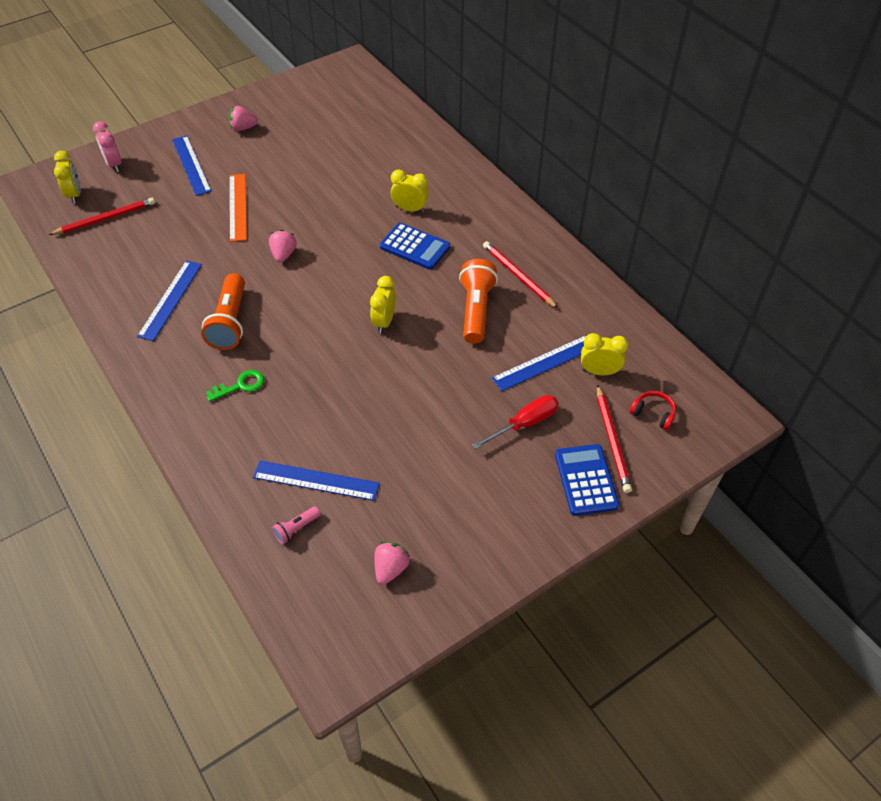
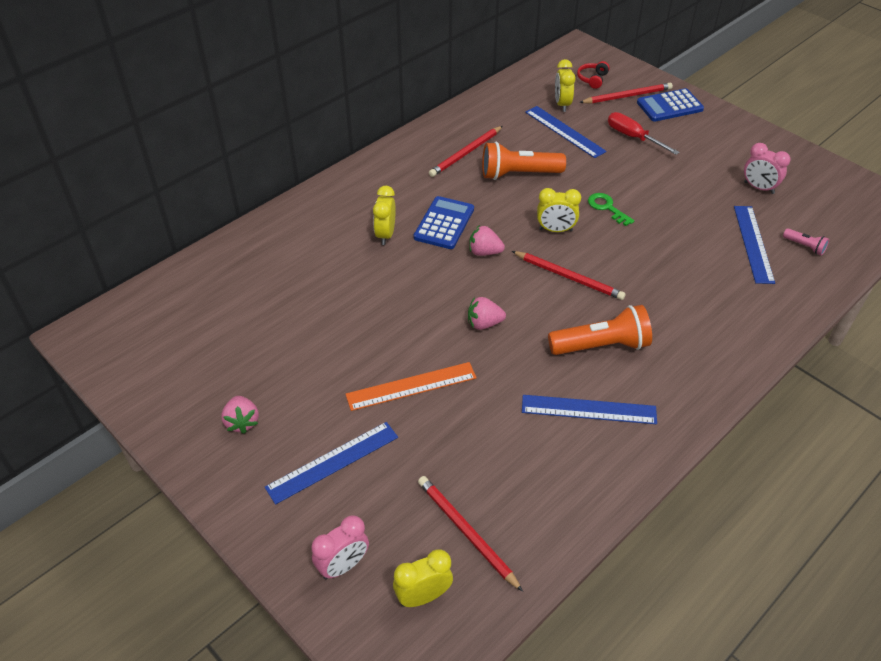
camera: 100 degrees left, 5 degrees down
(240, 385) = (679, 316): green key -> green key (607, 208)
(318, 318) = (568, 277): none -> red pencil
(390, 568) = (803, 190): pink strawberry -> pink strawberry (484, 252)
(405, 521) = (758, 188): none -> pink clock

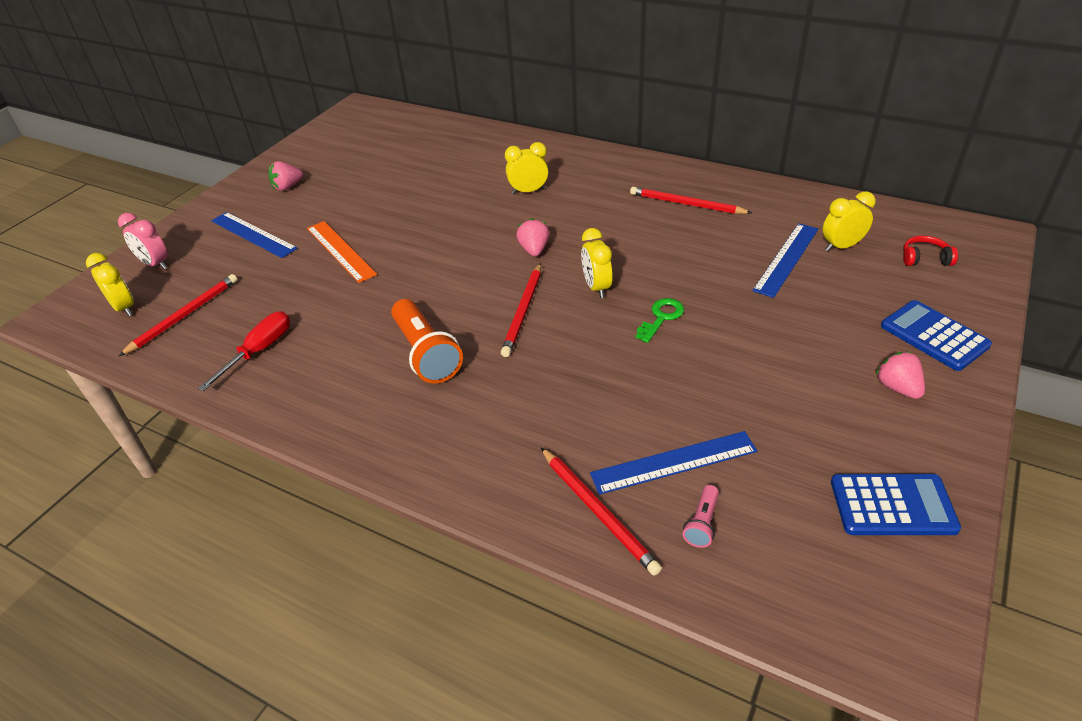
camera: 75 degrees right, 5 degrees down
(444, 223) = (564, 217): blue calculator -> blue calculator (892, 505)
(484, 323) = (431, 272): pink strawberry -> pink strawberry (897, 388)
(518, 174) = (677, 244): orange flashlight -> none
(588, 409) = (333, 360): blue ruler -> none
(627, 96) = (917, 294): red pencil -> red pencil (597, 511)
(633, 137) = (825, 314): red screwdriver -> red screwdriver (259, 351)
(758, 188) = (810, 455): pink clock -> none

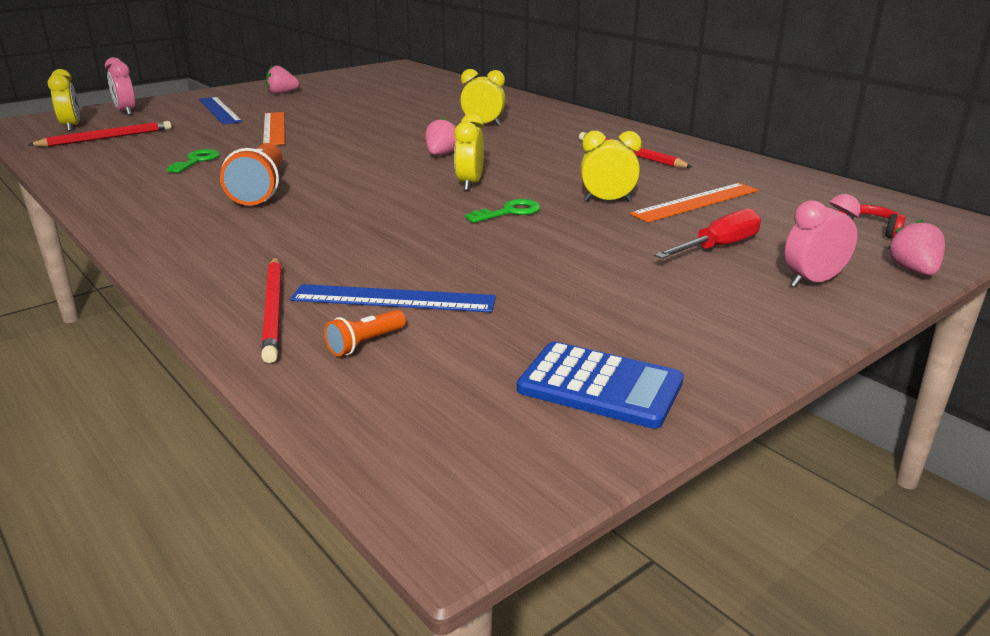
camera: 20 degrees right, 15 degrees down
(259, 351) = (132, 164): red screwdriver -> red screwdriver (718, 247)
(318, 326) = (196, 161): none -> green key
(523, 311) = (381, 184): red pencil -> none
(702, 523) = (365, 343): pink flashlight -> orange flashlight
(786, 259) = (696, 202): blue ruler -> orange ruler
(841, 246) = (772, 205): yellow clock -> yellow clock (607, 201)
(897, 388) = (718, 307): pink strawberry -> pink strawberry (913, 271)
(934, 336) = (813, 282): blue calculator -> pink clock

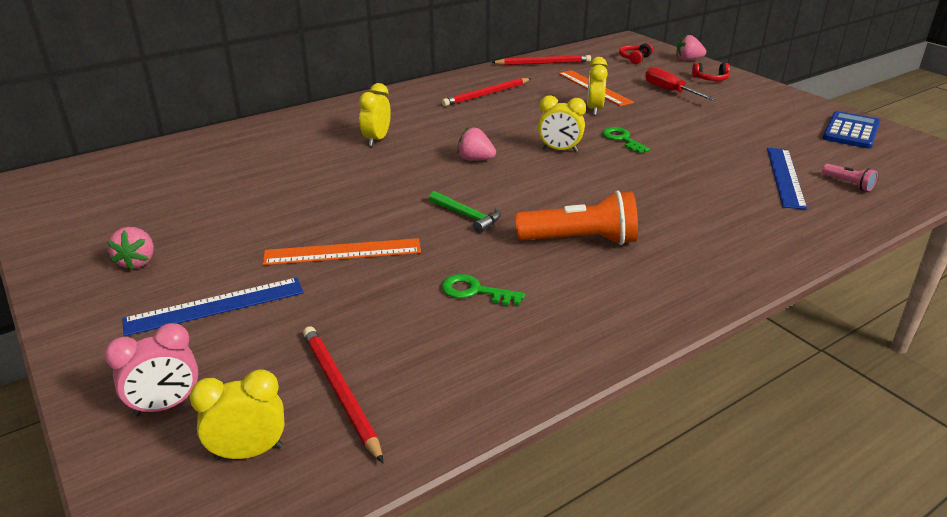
camera: 85 degrees left, 5 degrees up
(274, 310) = (823, 214): red pencil -> red pencil (543, 63)
(320, 155) = (467, 216): none -> green hammer
(365, 343) = (848, 184): orange flashlight -> pink flashlight
(813, 282) = (710, 79): pink clock -> red headphones

